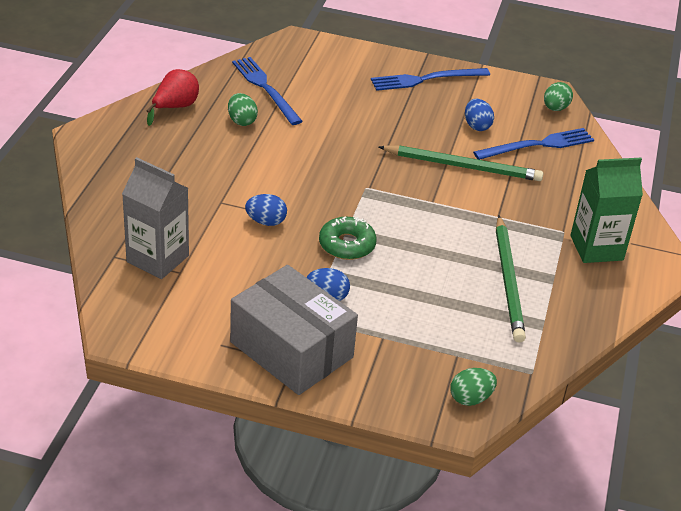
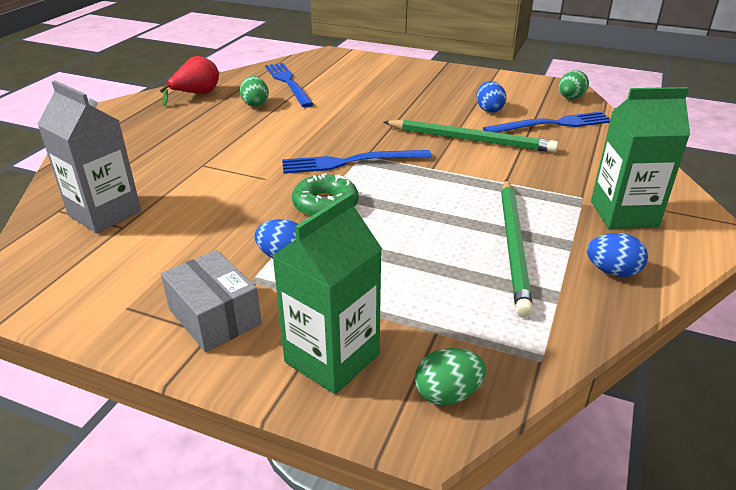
camera: 10 degrees right, 5 degrees down
(266, 222) = (243, 182): blue egg -> blue egg (612, 271)
(291, 349) = (214, 317): grey box -> grey box, size x0.60
(387, 377) = (332, 358): none -> green carton
(426, 79) = (443, 78): blue fork -> blue fork (351, 162)

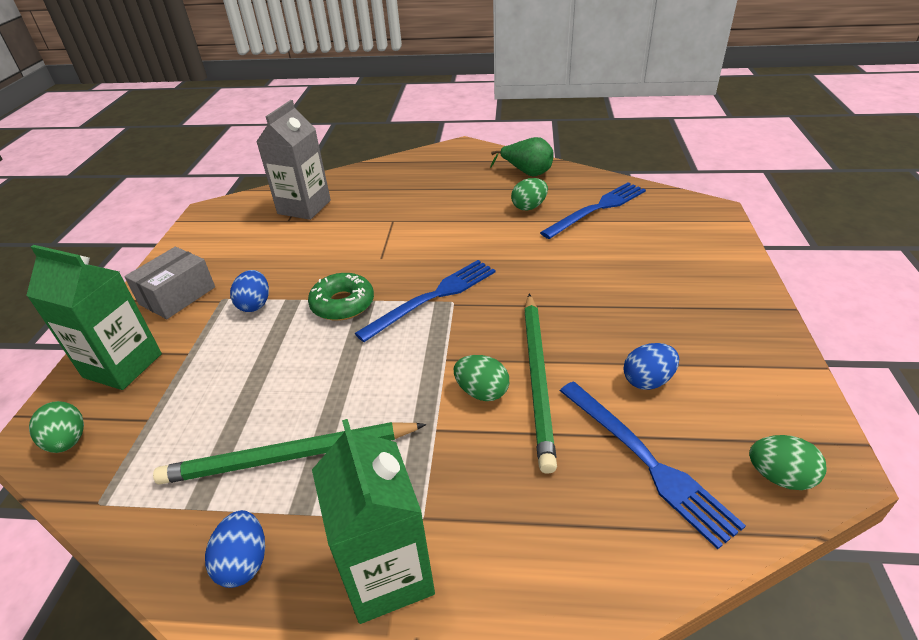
camera: 75 degrees right, 5 degrees up
(196, 94) = (527, 173): red pear -> green pear
(351, 162) = (433, 297): blue fork -> blue fork turned 75 degrees clockwise
(475, 160) = (482, 392): none -> green egg

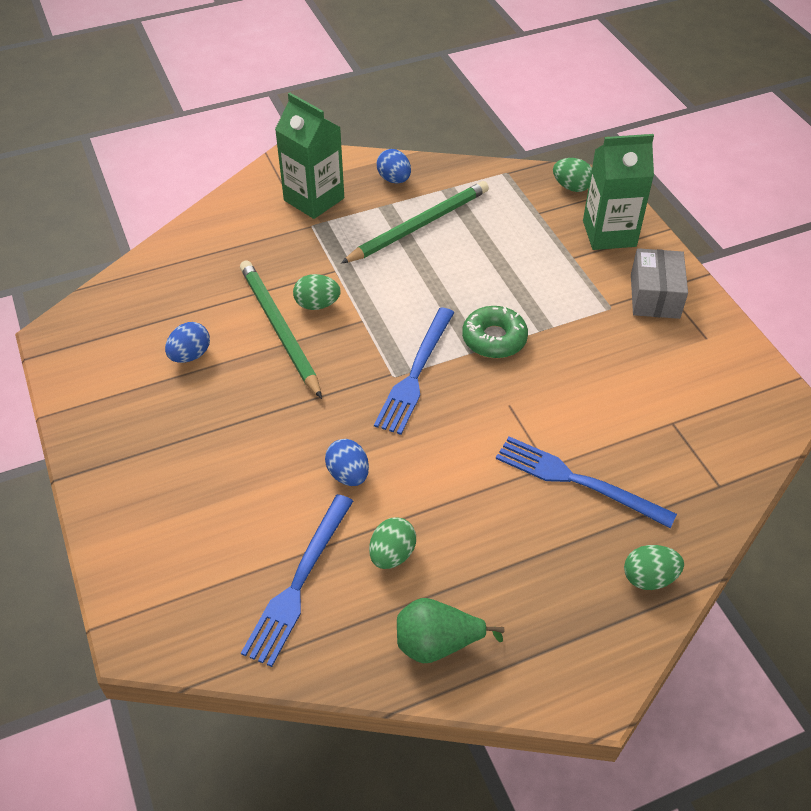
camera: 150 degrees right, 10 degrees up
(255, 304) = (573, 312): blue egg -> blue egg (348, 474)
(304, 207) = (679, 451): grey carton -> none
(646, 461) = (182, 297): blue fork -> blue fork (577, 481)
(779, 476) = (92, 316): green egg -> green egg (649, 578)

